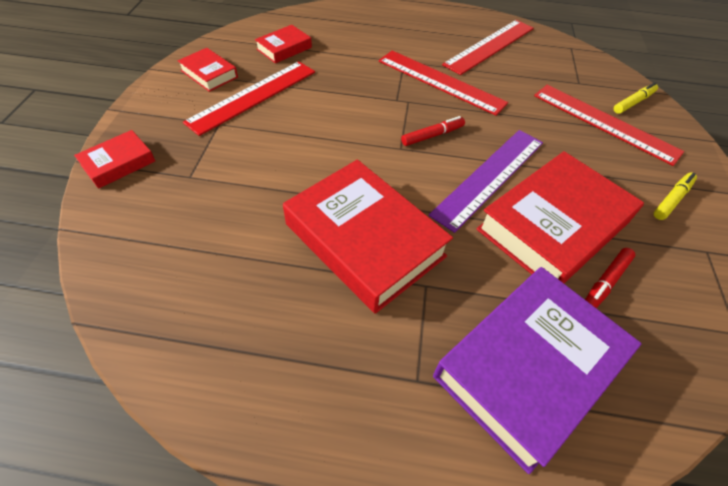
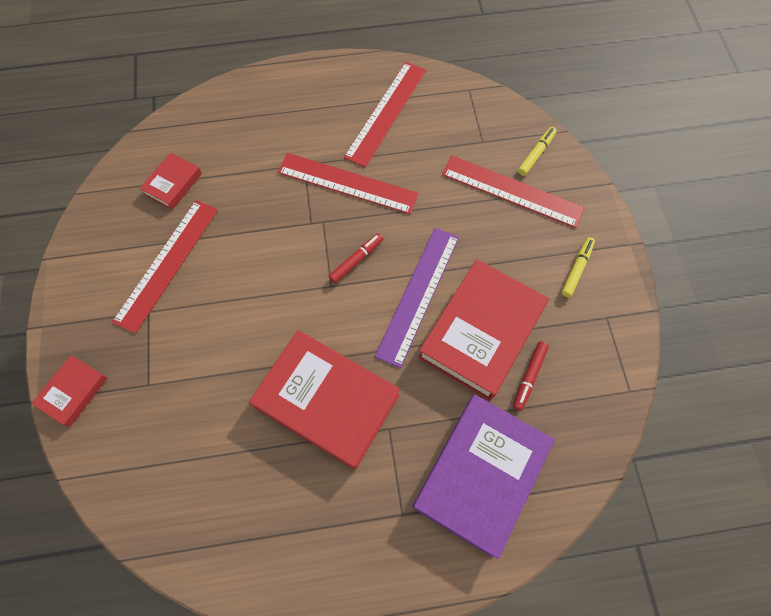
camera: 15 degrees left, 15 degrees up
(209, 74) = (109, 247): red book -> none

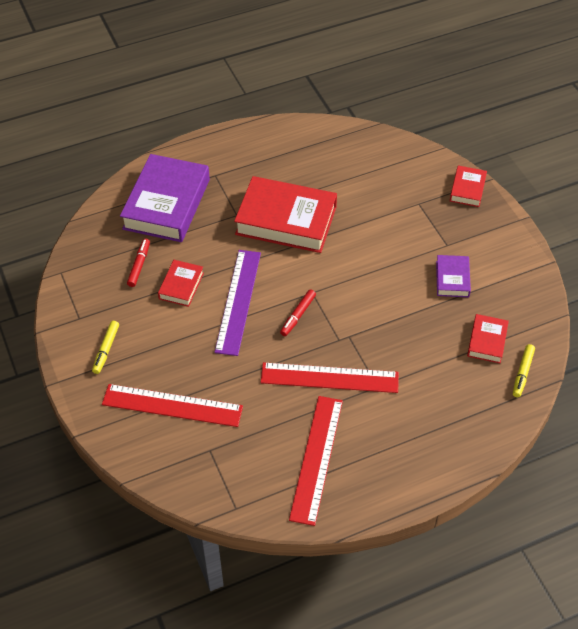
camera: 165 degrees right, 15 degrees down
(167, 264) = (452, 279): red ruler -> purple book
(481, 333) = (181, 286): red book -> red book, size x0.48
(536, 154) = (153, 449): yellow marker -> yellow marker (522, 373)

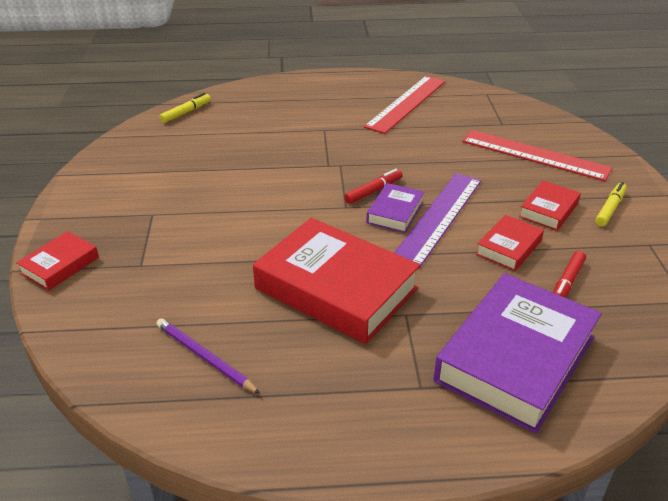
camera: 160 degrees left, 15 degrees down
(329, 378) = (366, 142): red ruler -> none
(336, 160) = (205, 357): none -> purple pencil
(452, 279) = (179, 184): purple book -> purple book (395, 212)
(487, 341) = (195, 135): red book -> red book (548, 210)

